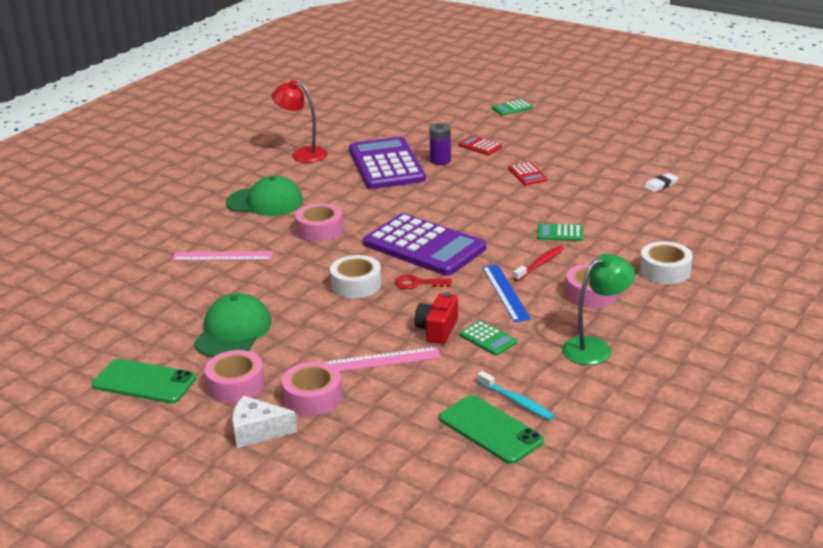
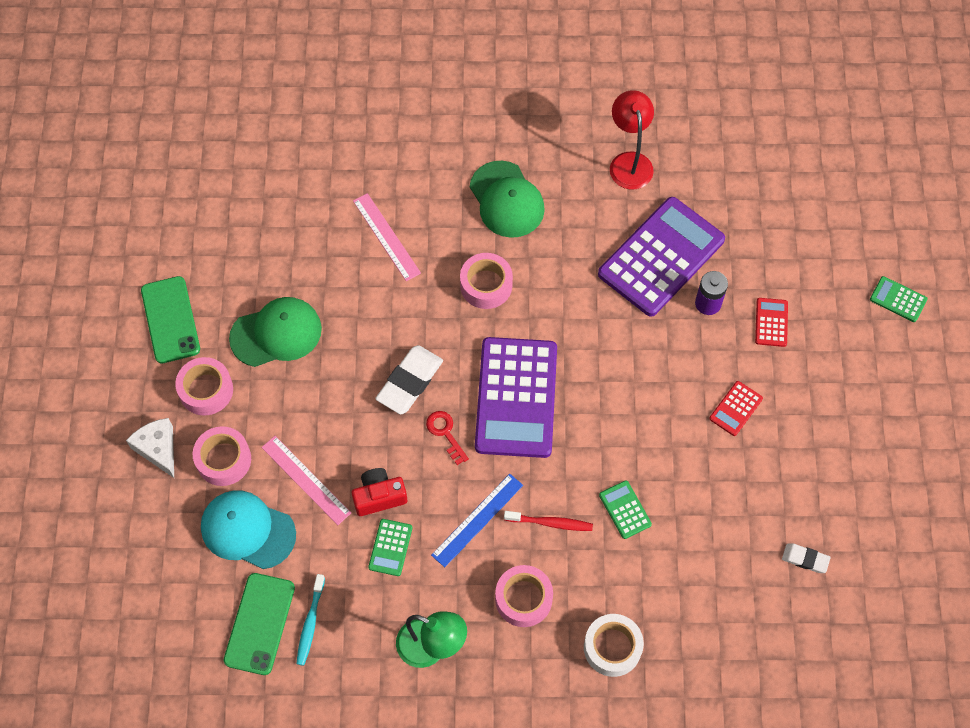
camera: 55 degrees right, 35 degrees up
(356, 285) = (410, 382): white tape -> white eraser
(394, 406) = (247, 530): none -> turquoise cap

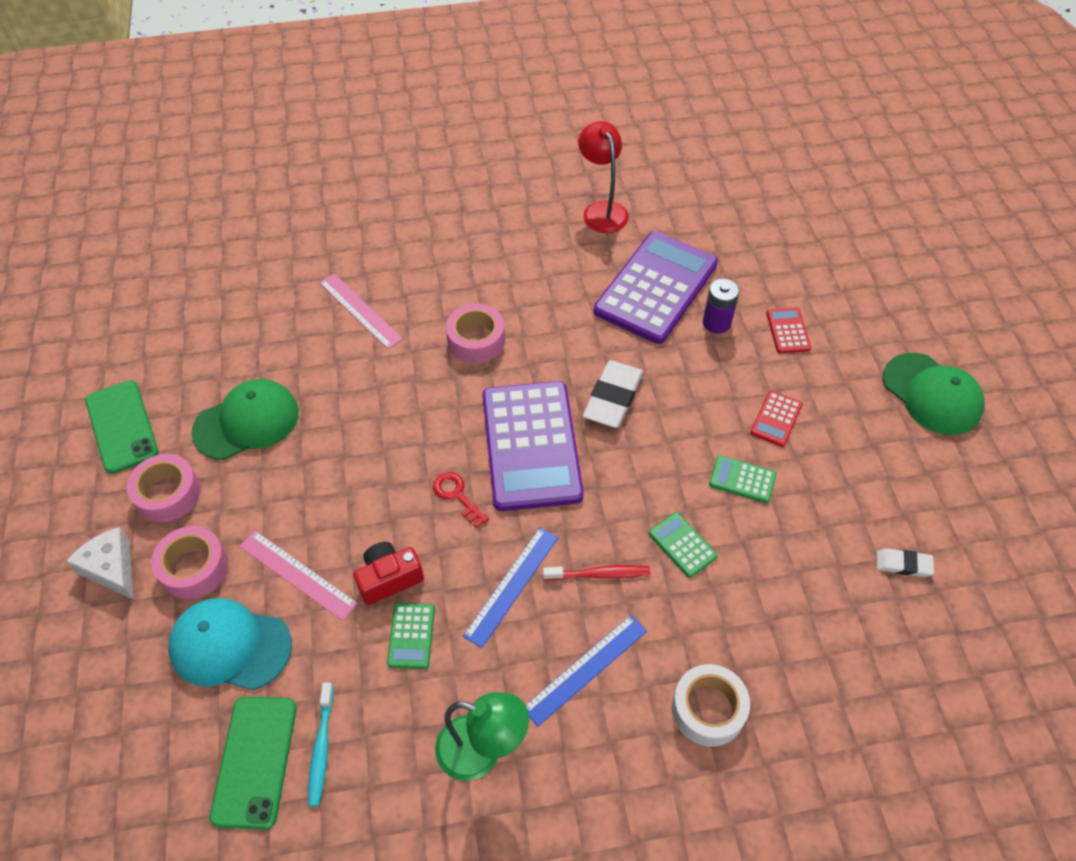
camera: 10 degrees left, 10 degrees down
(410, 382) = (407, 448): white eraser -> white eraser (613, 398)
(506, 200) = (483, 259): green cap -> green cap (932, 394)
(523, 599) = (586, 669): pink tape -> blue ruler
(898, 299) = (909, 291): green calculator -> green calculator (742, 479)

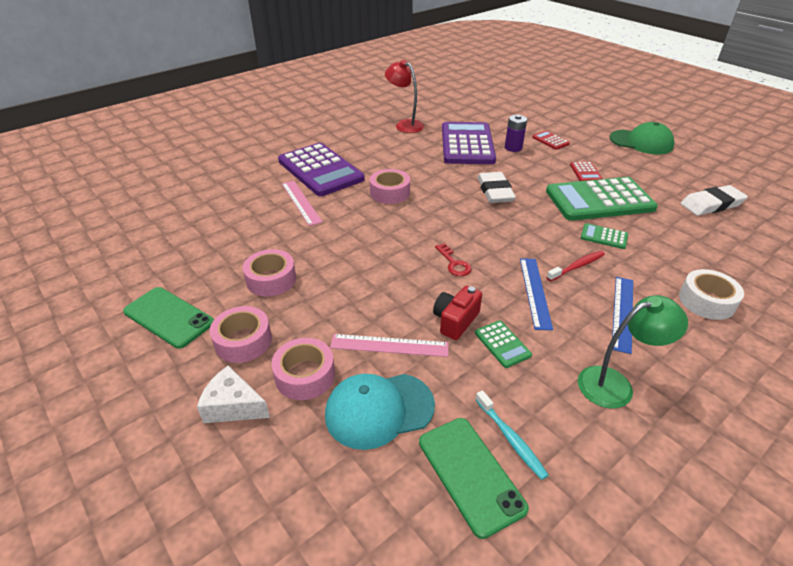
camera: 30 degrees left, 15 degrees down
(247, 422) = (271, 279): green cap -> pink tape
(360, 310) = (301, 202): pink ruler -> pink ruler turned 45 degrees clockwise
(457, 495) = (454, 263): red key -> red key turned 135 degrees counterclockwise
(531, 446) = (473, 226): purple calculator -> purple calculator (320, 170)
(742, 479) = (599, 200): green calculator -> green calculator, size x2.39
(903, 564) = (711, 204): white eraser -> white eraser, size x1.81

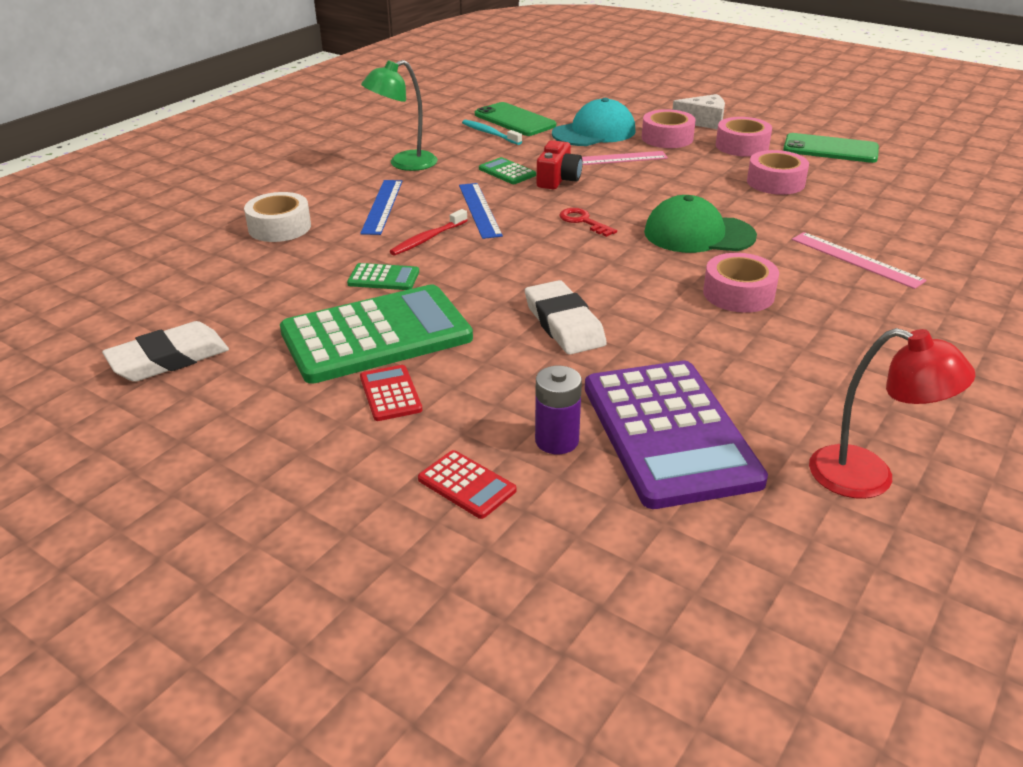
camera: 165 degrees right, 5 degrees down
(320, 170) = (900, 315): purple calculator -> none
(641, 142) = (217, 525): green cap -> green cap (698, 234)

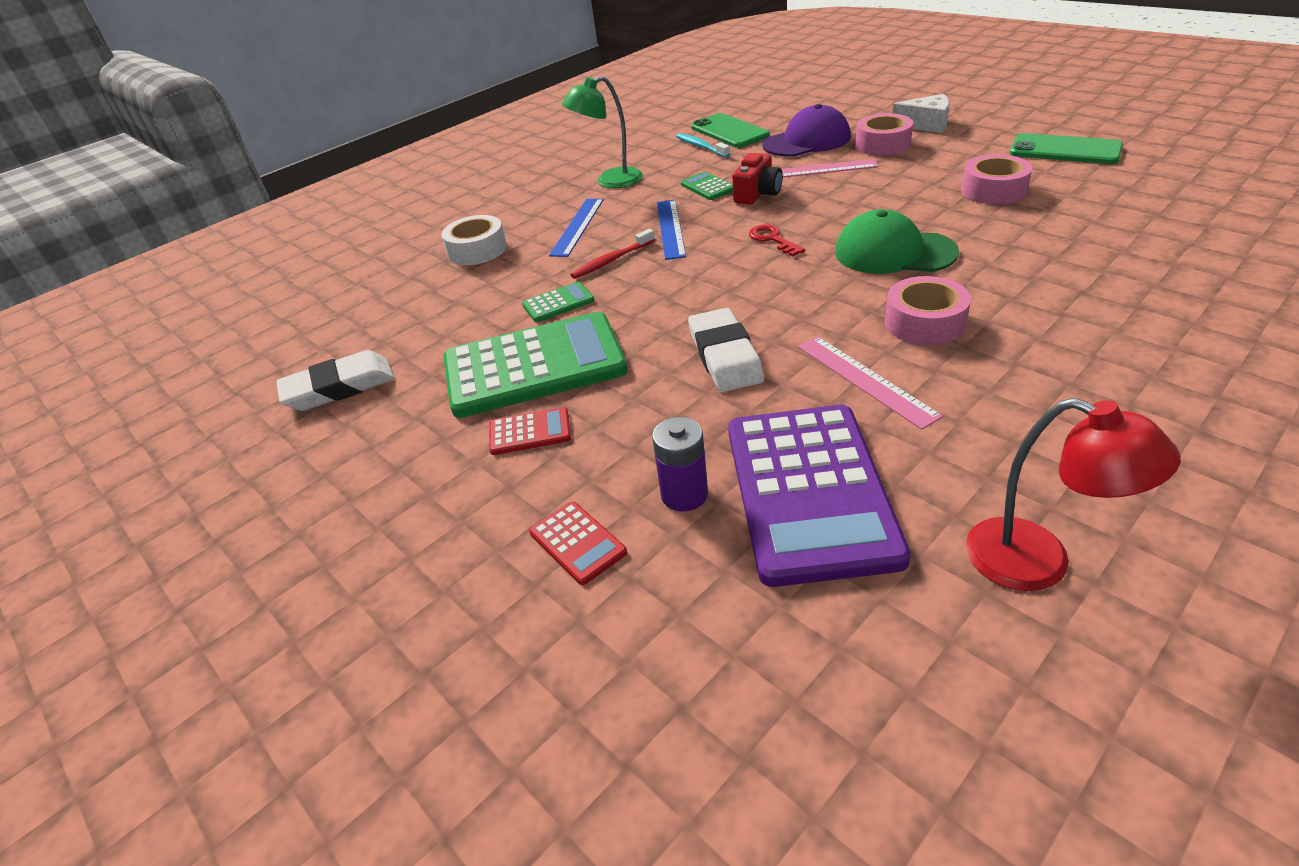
camera: 15 degrees right, 5 degrees up
(383, 278) = (558, 303): green calculator -> green calculator turned 45 degrees counterclockwise
(390, 394) = (530, 432): red calculator -> red calculator turned 90 degrees clockwise
(594, 132) = (807, 141): turquoise cap -> purple cap
(742, 146) = (963, 150): pink tape -> none
(856, 260) = (1071, 281): pink ruler -> pink ruler (865, 380)

